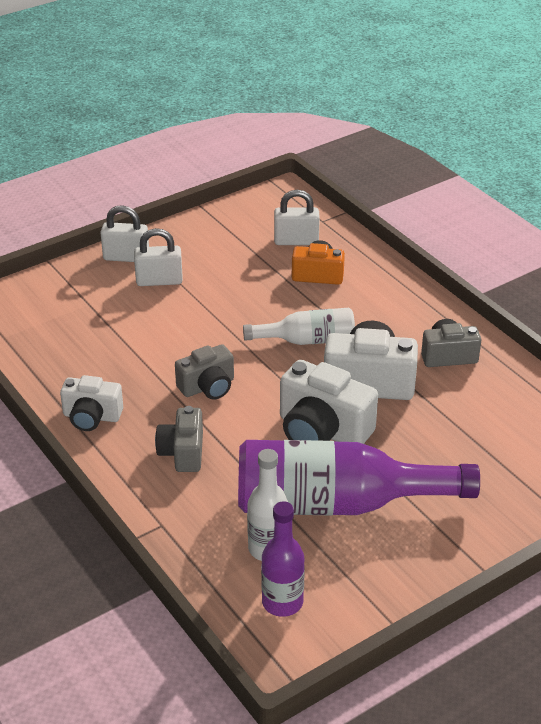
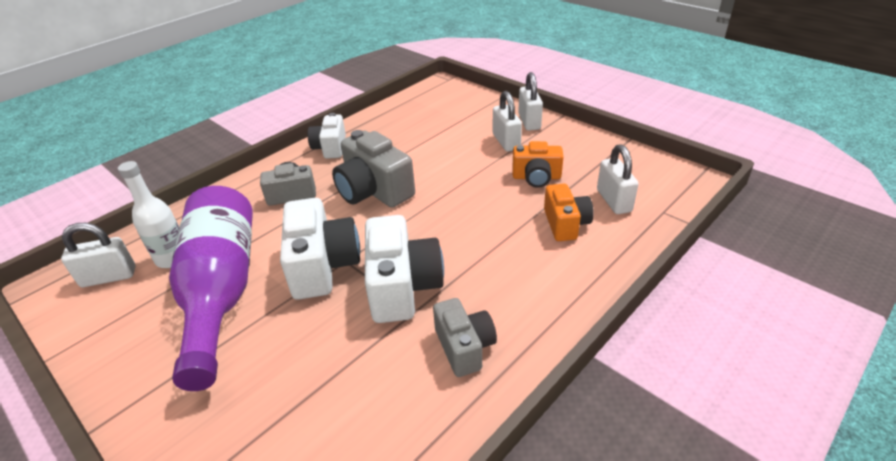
camera: 80 degrees right, 0 degrees up
(208, 387) = (374, 191): grey camera -> grey camera, size x1.60
(238, 275) = (536, 177): none -> orange camera
(282, 602) = (109, 277): purple bottle -> white padlock
(307, 340) = (455, 234): white bottle -> none
(322, 430) = (322, 265): white camera -> white camera turned 150 degrees clockwise

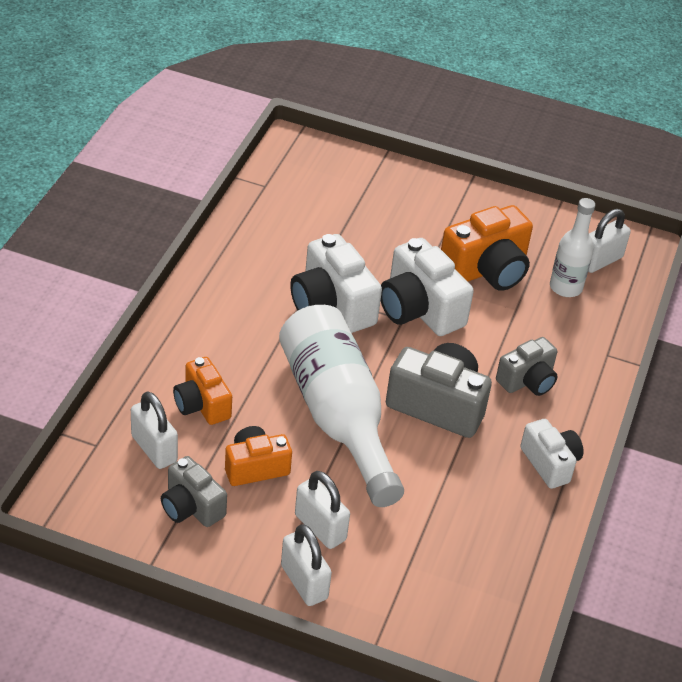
camera: 150 degrees right, 5 degrees up
(221, 291) = (486, 270): purple bottle -> orange camera
(456, 197) = (337, 416): none -> white bottle
(464, 347) = (252, 270): grey camera -> grey camera (191, 507)

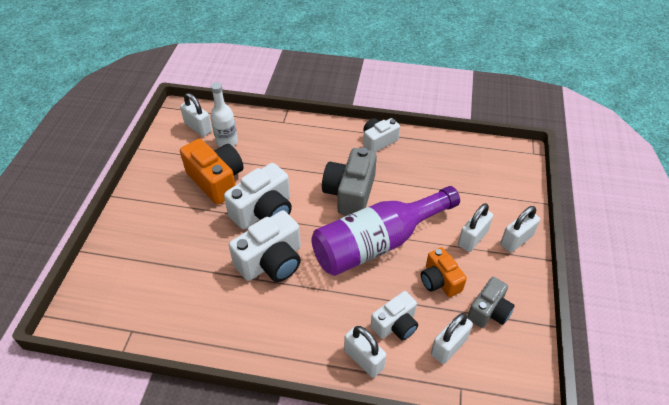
camera: 95 degrees left, 5 degrees up
(165, 365) = (363, 359): none -> white padlock
(202, 405) = (395, 324): orange camera -> white camera
(337, 416) = (378, 243): white bottle -> purple bottle
(527, 381) = (315, 154): grey camera -> none

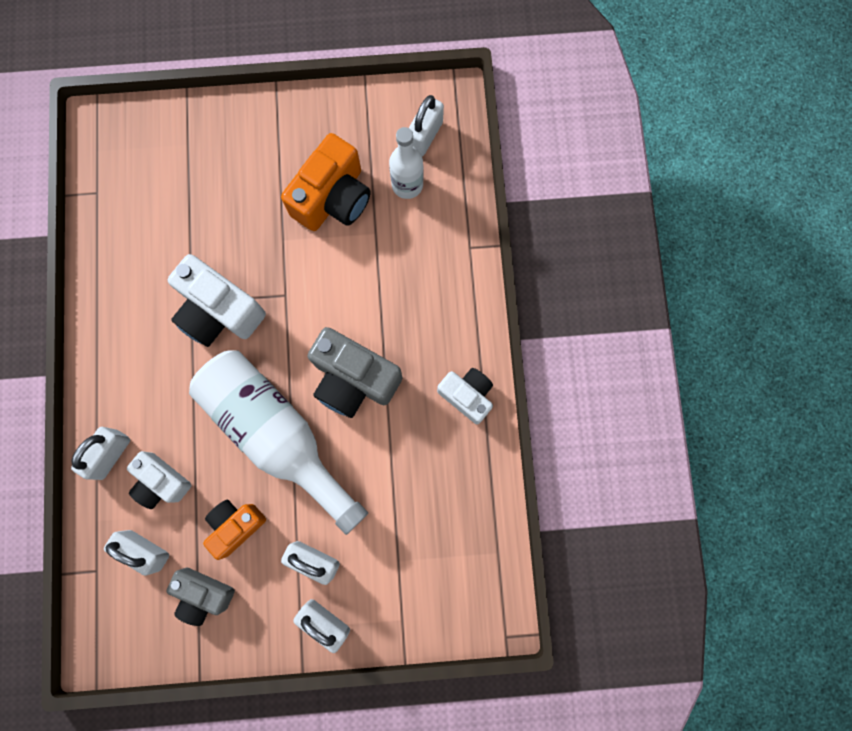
camera: 75 degrees right, 30 degrees up
(264, 211) = (295, 276): white camera -> none
(350, 193) = (353, 379): grey camera -> grey camera turned 150 degrees counterclockwise
(378, 243) = (278, 435): purple bottle -> white bottle

